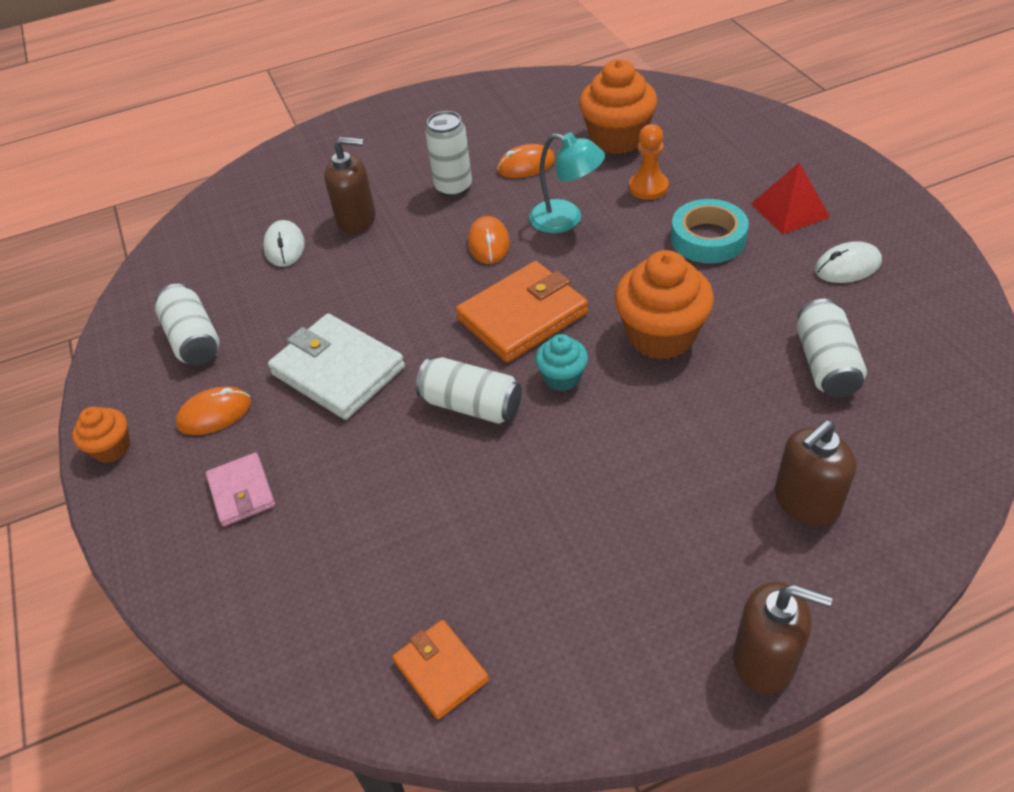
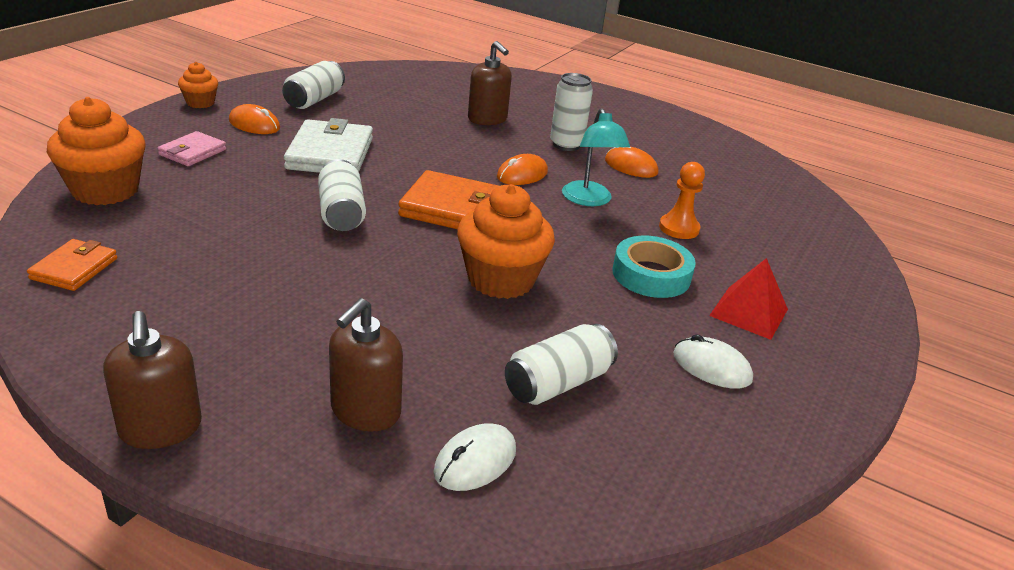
camera: 45 degrees right, 15 degrees down
(284, 246) = (431, 103): white mouse -> white mouse (475, 461)
(562, 377) = (406, 244): turquoise cupcake -> none
(617, 139) = (720, 198): orange cupcake -> orange cupcake (105, 190)
(806, 502) = (365, 411): brown soap dispenser -> brown soap dispenser turned 75 degrees counterclockwise

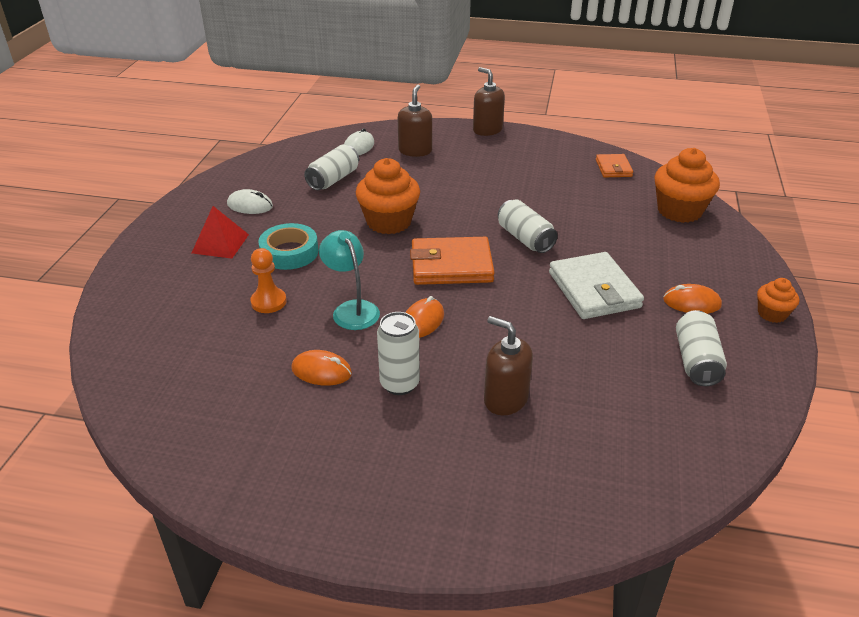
camera: 165 degrees right, 5 degrees up
(192, 152) = (685, 256): pink wallet -> none

